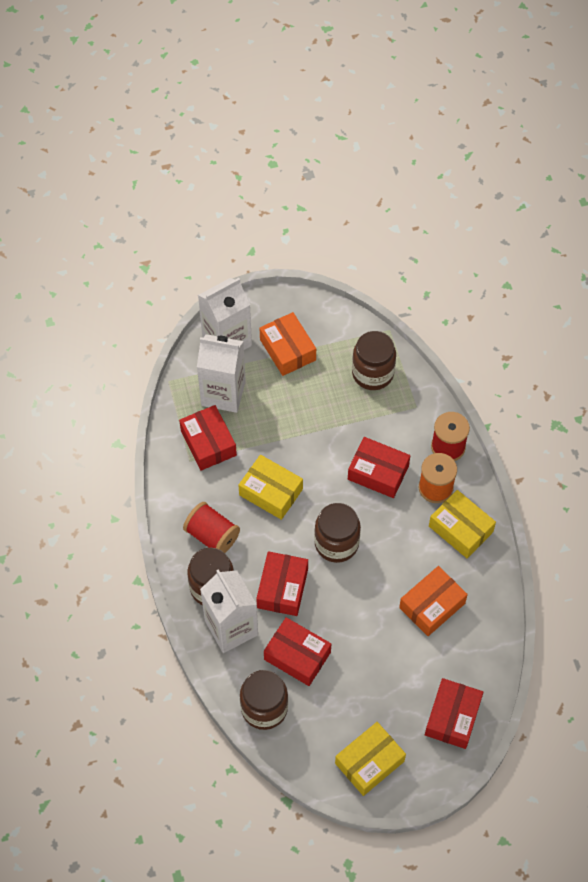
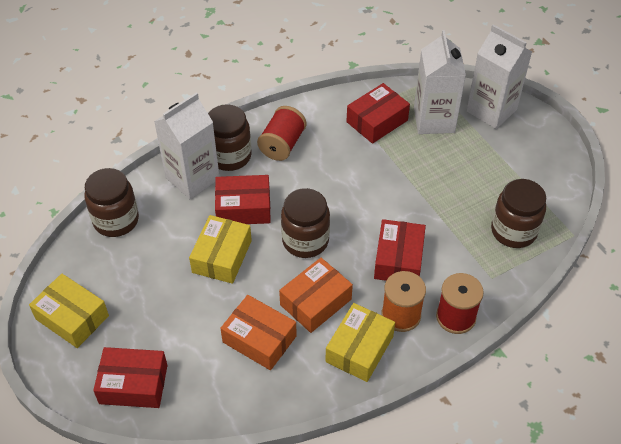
camera: 75 degrees right, 10 degrees down
(271, 492) = (343, 177): yellow box -> yellow box (222, 256)
(287, 350) = (505, 157): orange box -> orange box (315, 302)
(297, 656) = (175, 234): red box -> none

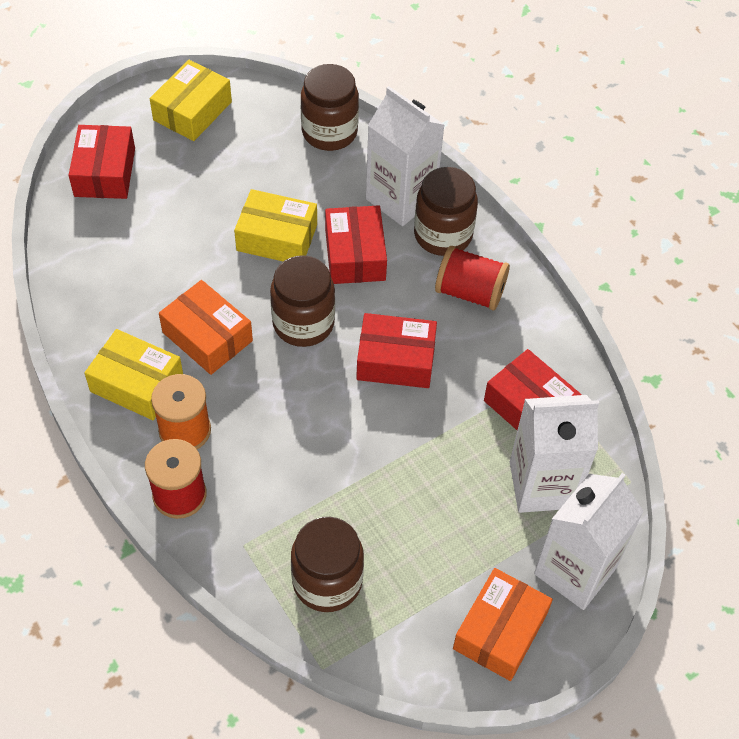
camera: 85 degrees right, 5 degrees up
(259, 339) = (156, 281): orange box -> orange box (500, 631)
(398, 259) = (274, 429): red box -> red box (395, 360)

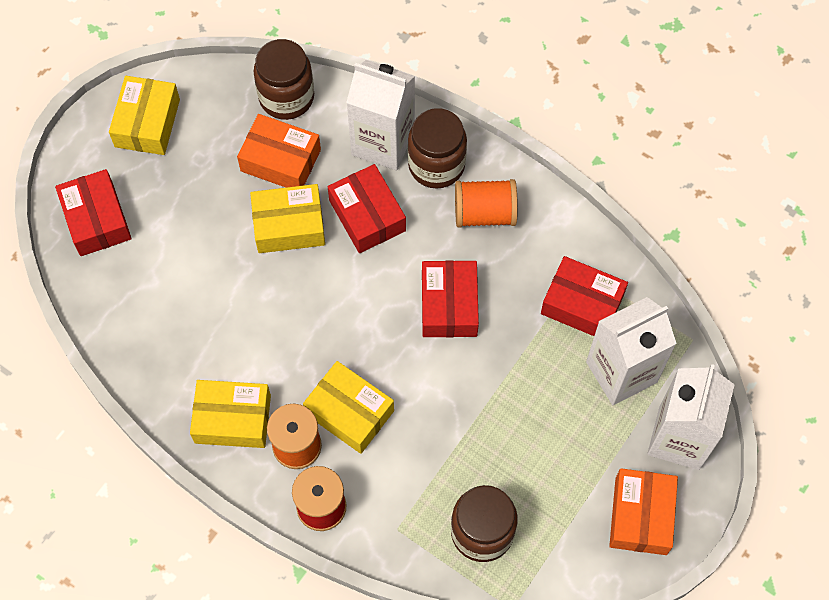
camera: 20 degrees left, 10 degrees up
(207, 336) = (273, 348): orange box -> orange box (280, 160)
(251, 419) = (349, 412): none -> yellow box
(303, 323) = (352, 301): brown jar -> none
(395, 360) = (449, 305): red box -> red box turned 75 degrees counterclockwise
(470, 292) = (484, 213): red spool -> orange spool

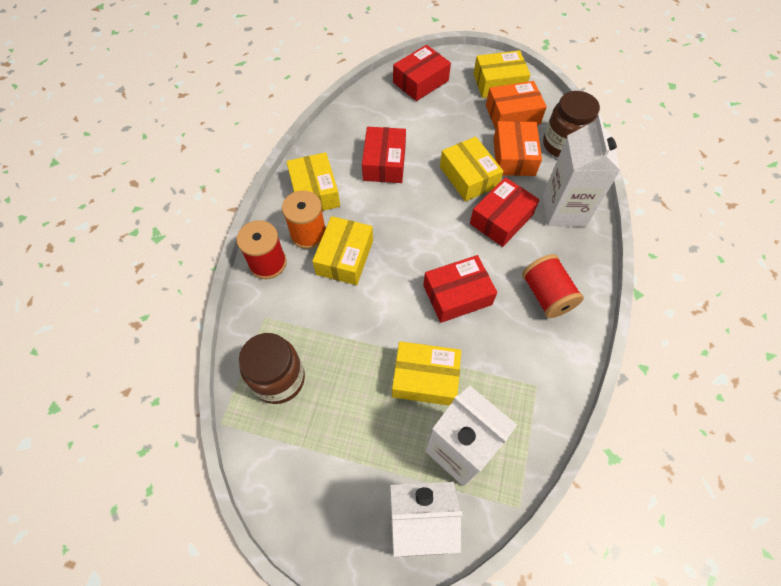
camera: 70 degrees right, 5 degrees down
(436, 165) = (567, 249): brown jar -> none
(484, 213) = (546, 295): orange spool -> red spool
(535, 376) = (425, 378): none -> yellow box
(582, 304) = (506, 395): red box -> red box (384, 163)
(640, 516) = (331, 510): orange box -> orange box (512, 114)

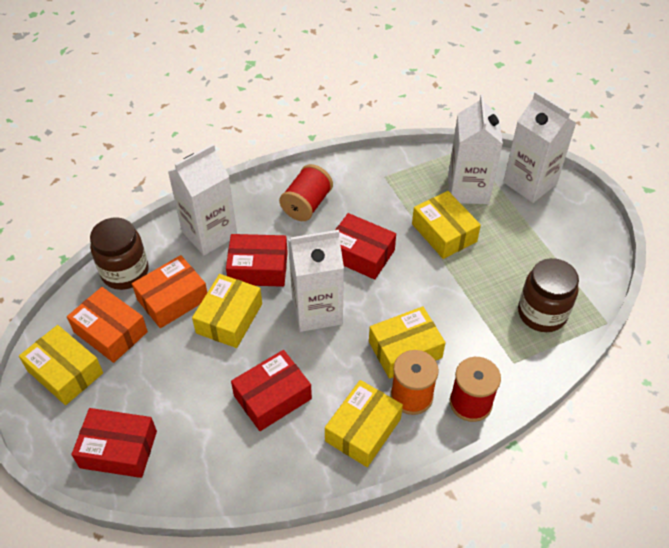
camera: 130 degrees left, 10 degrees down
(429, 229) = (317, 310): none -> white carton

